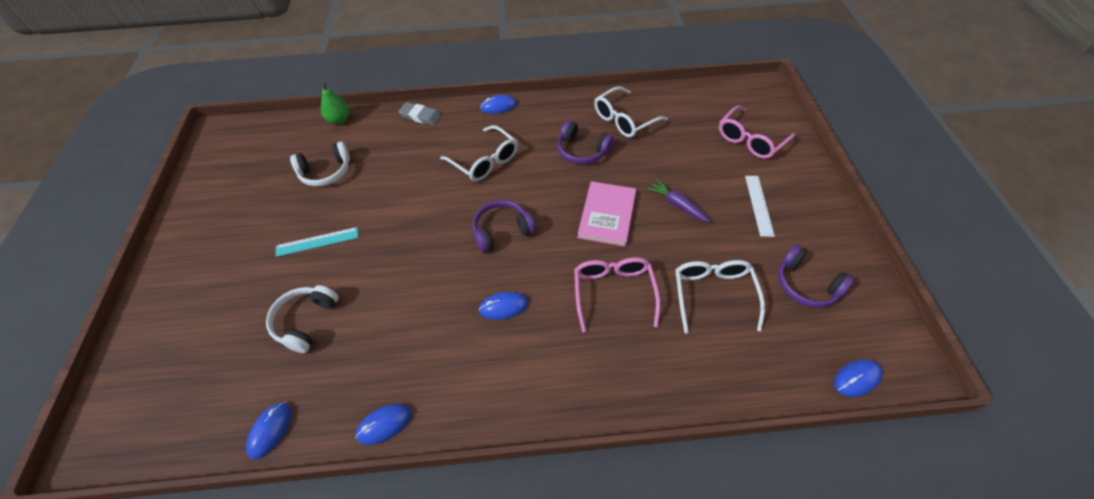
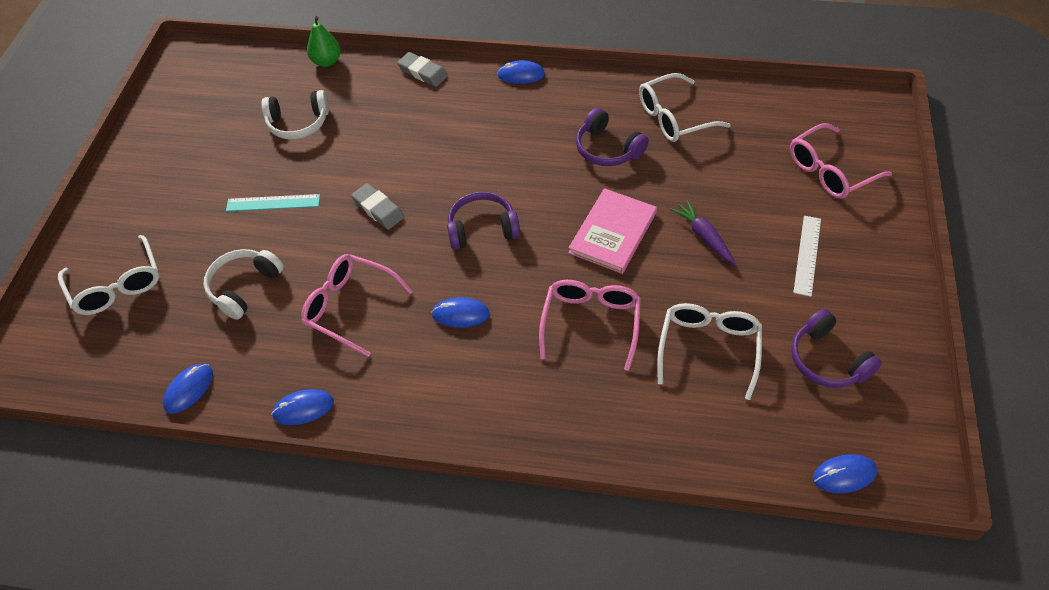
camera: 15 degrees right, 0 degrees up
(406, 320) = (350, 307): none -> pink glasses
(410, 230) = (378, 209): none -> grey eraser
(484, 161) = (485, 141): white glasses -> white glasses (117, 285)

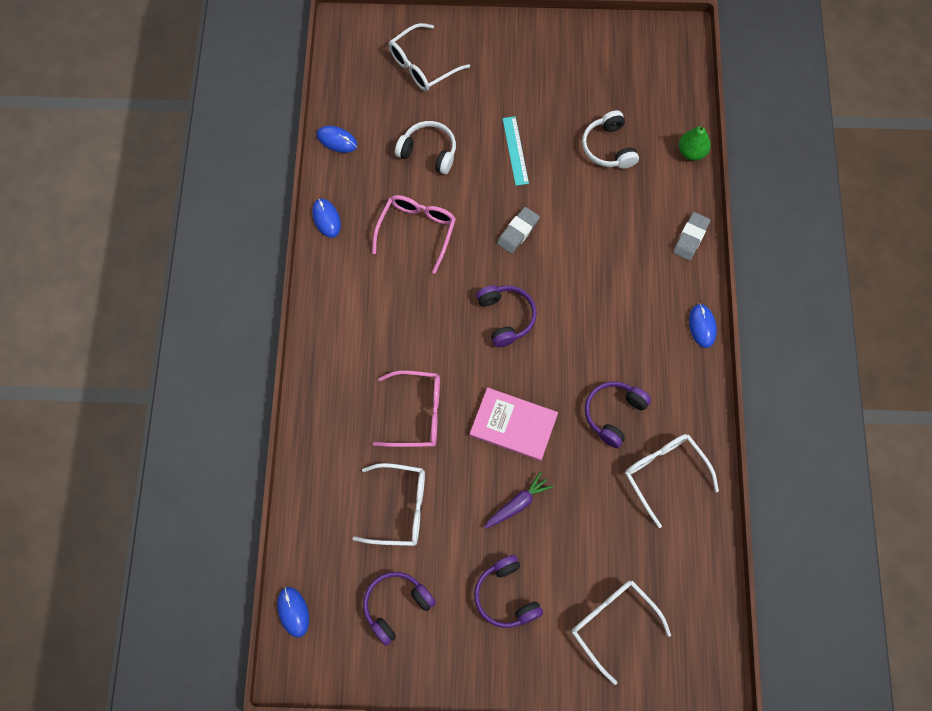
camera: 80 degrees right, 15 degrees up
(460, 314) = (417, 313): blue mouse -> none
(807, 255) = (506, 596): white ruler -> purple headphones
(830, 171) = (613, 624): pink glasses -> white glasses

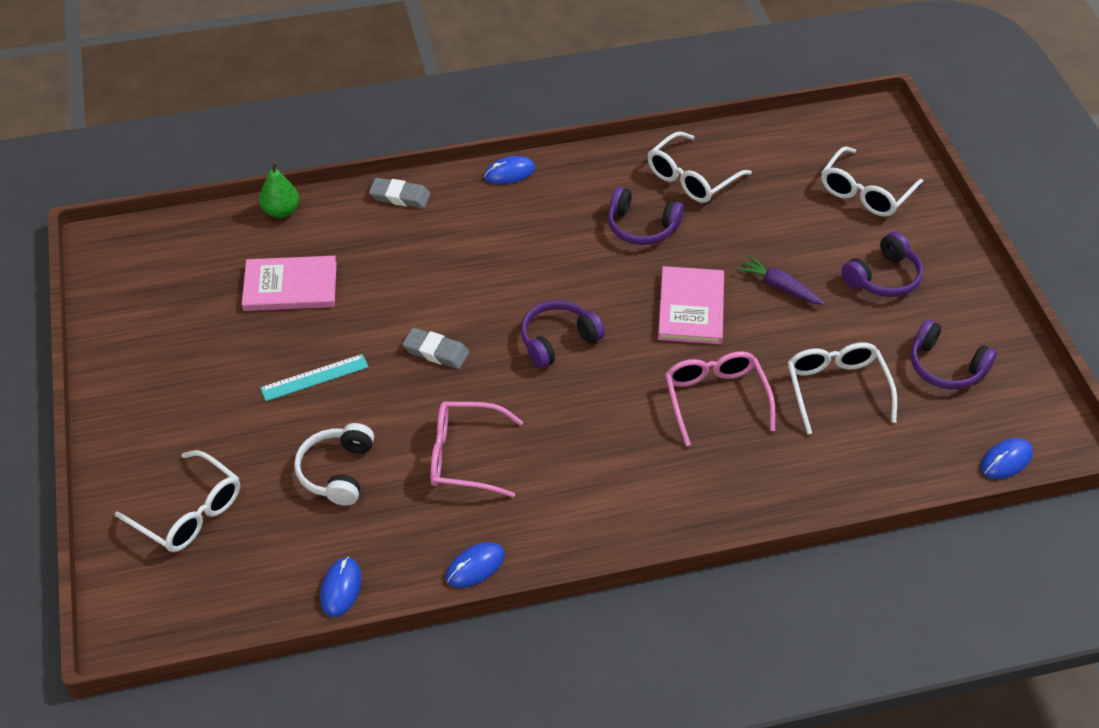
camera: 105 degrees left, 20 degrees down
(608, 147) = (290, 286): white headphones -> pink book

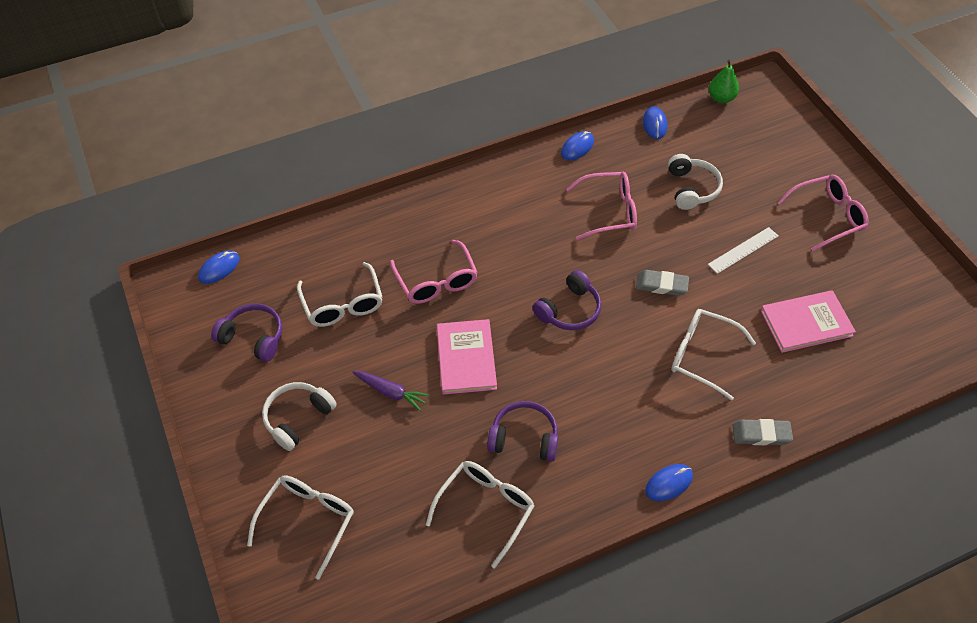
camera: 170 degrees right, 5 degrees up
(181, 403) = (827, 217): none -> pink glasses
(188, 512) = (773, 150): white glasses -> white glasses (703, 356)
(281, 211) = (859, 398): green pear -> green pear (721, 98)
(314, 377) = (743, 250): turquoise ruler -> white ruler
(883, 277) = (298, 418): purple headphones -> white headphones

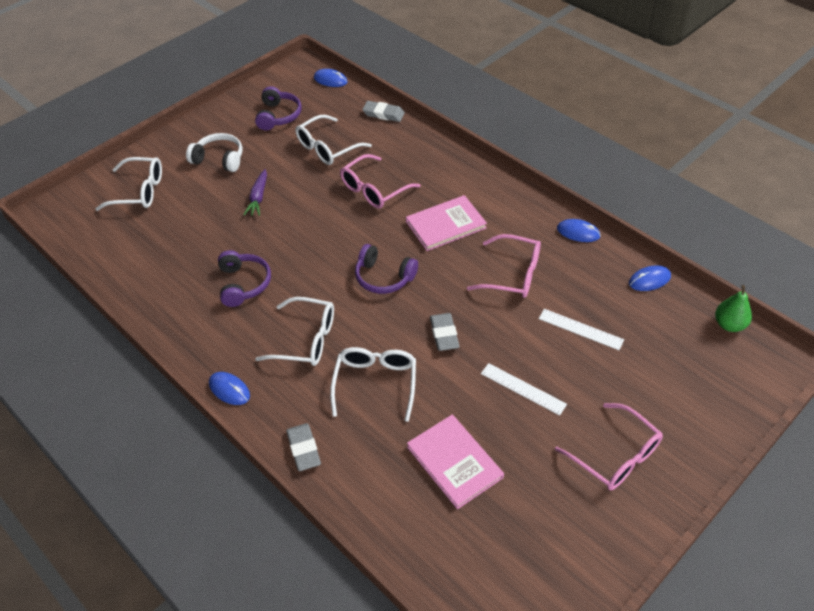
camera: 70 degrees right, 5 degrees down
(316, 237) = (383, 114): none -> grey eraser
(466, 358) = (306, 228): pink book -> pink book (445, 225)
(485, 509) = (172, 279): white glasses -> white glasses (305, 339)
(608, 211) = (512, 274): pink glasses -> pink glasses turned 45 degrees counterclockwise
(691, 188) = (580, 329): white headphones -> white ruler

